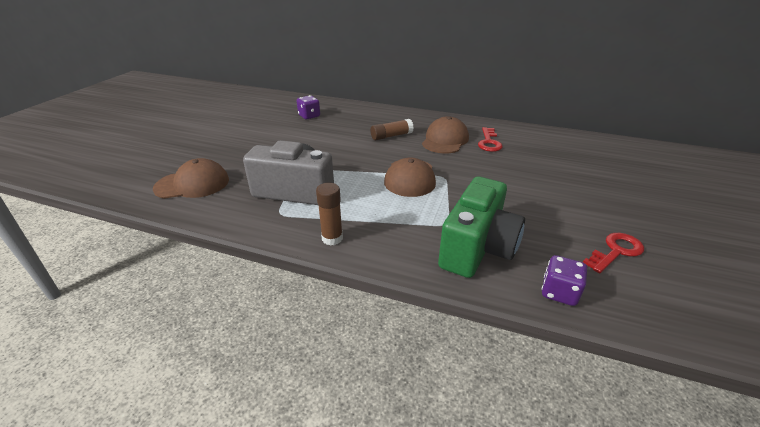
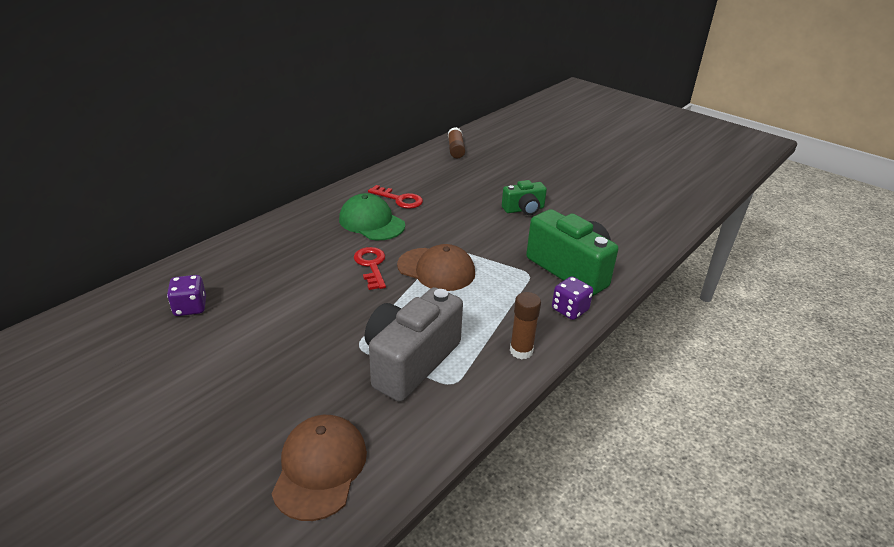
camera: 70 degrees left, 0 degrees up
(391, 136) = (328, 254): brown glue stick -> brown glue stick (456, 149)
(445, 140) = (371, 222): brown cap -> green cap
(553, 201) = (524, 209): none -> green camera
(559, 292) = (633, 253): purple dice -> purple dice (569, 310)
(616, 251) = (598, 212): red key -> red key (371, 265)

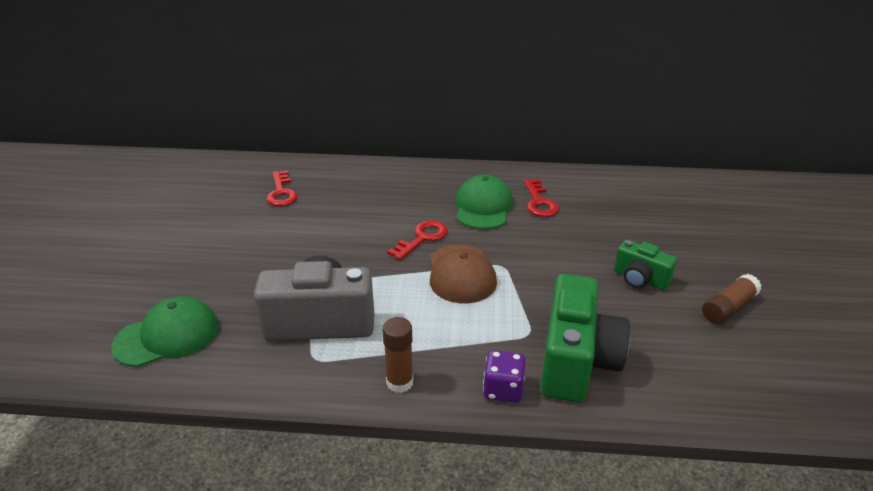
camera: 55 degrees right, 0 degrees up
(190, 307) = (281, 192): purple dice -> red key
(320, 468) = (167, 336): brown cap -> green cap
(456, 149) = (679, 188): brown glue stick -> brown glue stick (728, 307)

